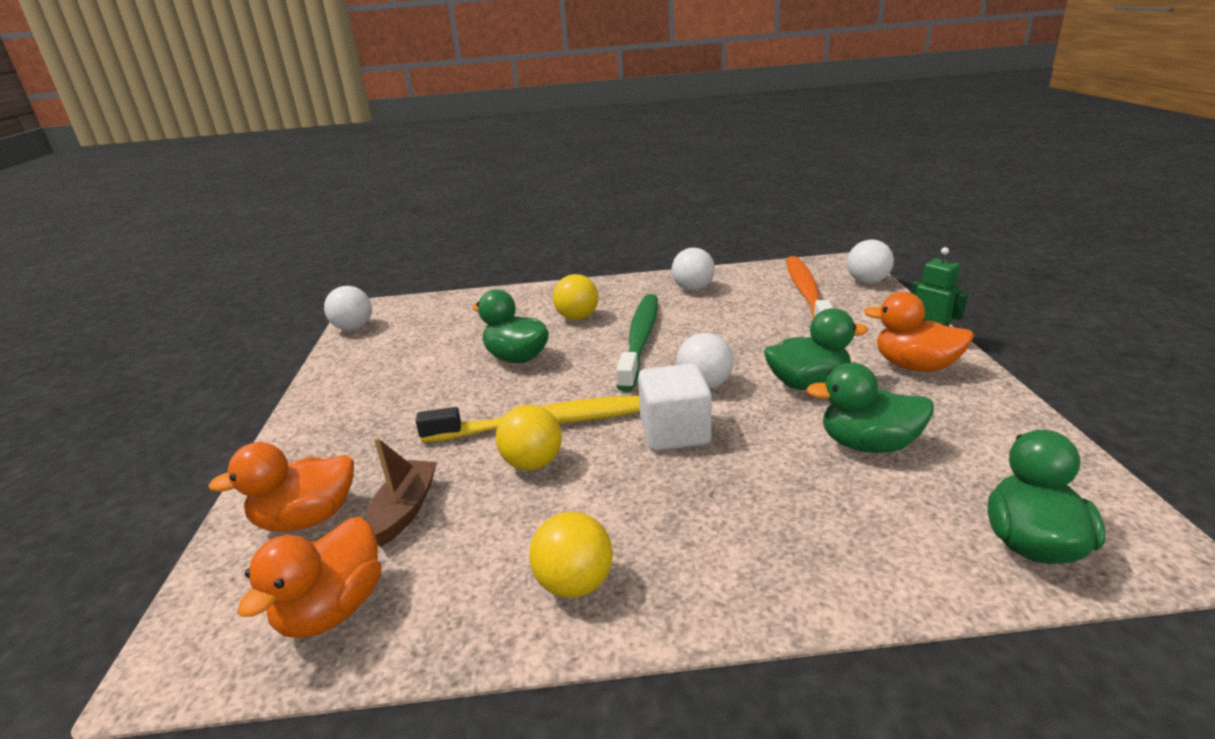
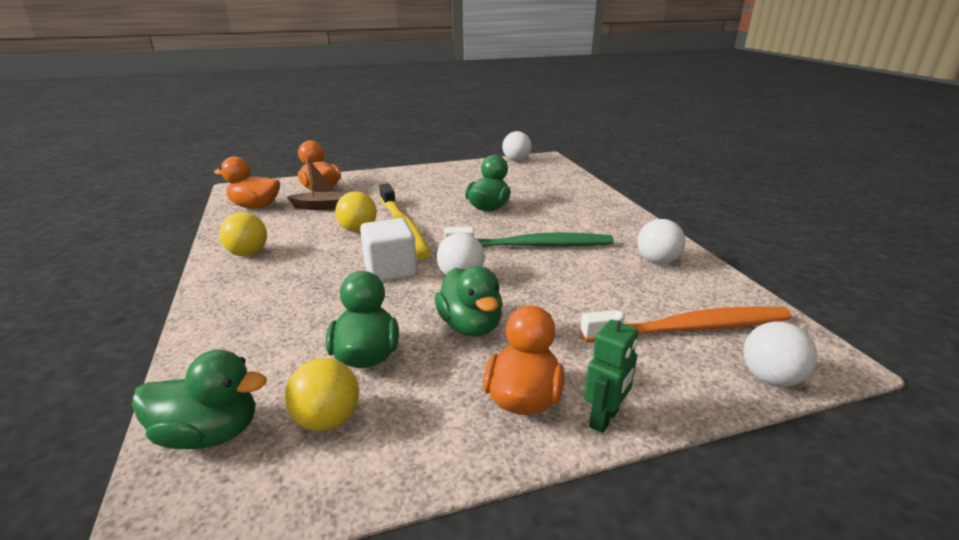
camera: 75 degrees right, 0 degrees up
(577, 317) = (563, 219): yellow ball -> yellow ball (327, 420)

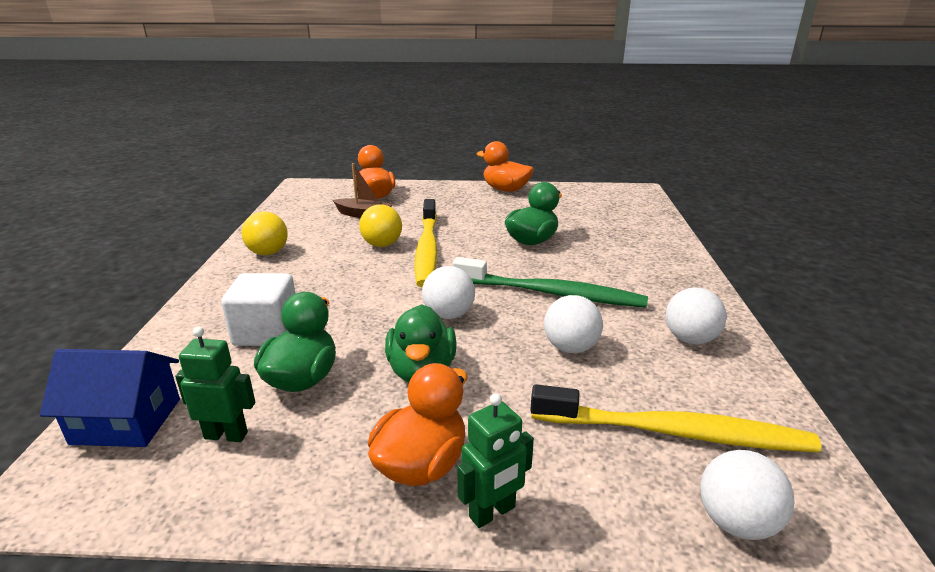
camera: 20 degrees right, 0 degrees up
(209, 433) = (126, 421): green duck -> blue house
(255, 206) = (305, 206): orange duck -> orange duck (505, 190)
(327, 420) = (226, 435): yellow ball -> green robot
(390, 270) = (384, 293): white cube -> white cube (266, 332)
(516, 160) = (601, 189): white ball -> white ball (570, 347)
(690, 328) = (673, 432): orange toothbrush -> yellow toothbrush

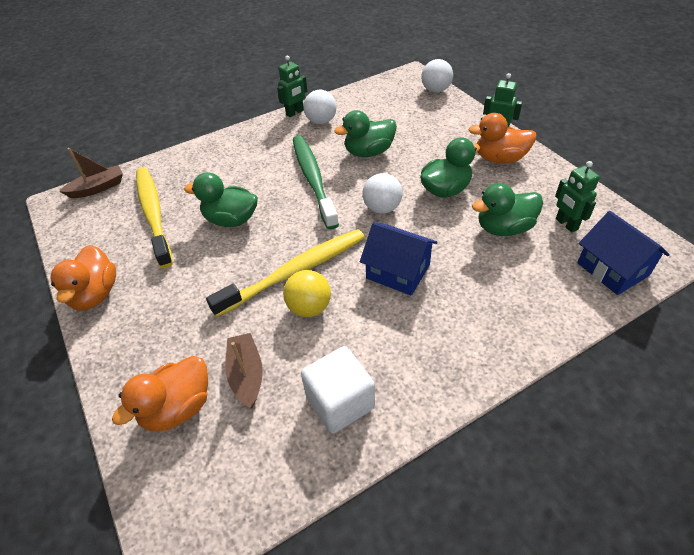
camera: 120 degrees left, 20 degrees up
(266, 332) = (491, 278): white cube -> white cube (340, 402)
(268, 253) = (397, 384): yellow ball -> none
(355, 290) = (398, 271): none -> blue house
(570, 347) = (368, 152): white ball -> green duck
(645, 203) = (98, 188): none -> brown boat
(673, 432) = (403, 110): yellow toothbrush -> yellow toothbrush (154, 214)
(732, 326) = (295, 113): none -> green robot

